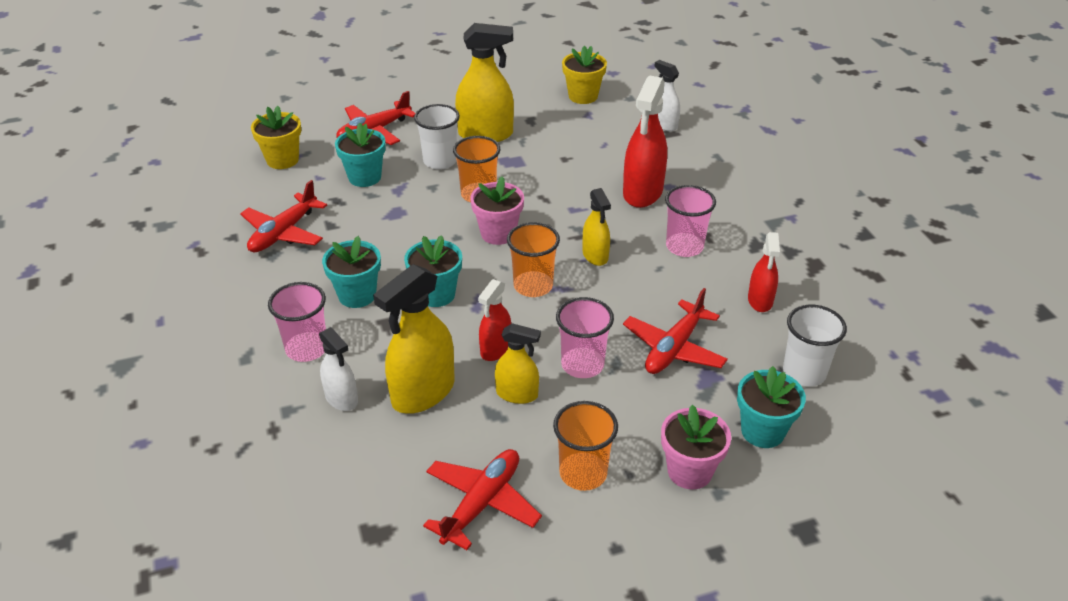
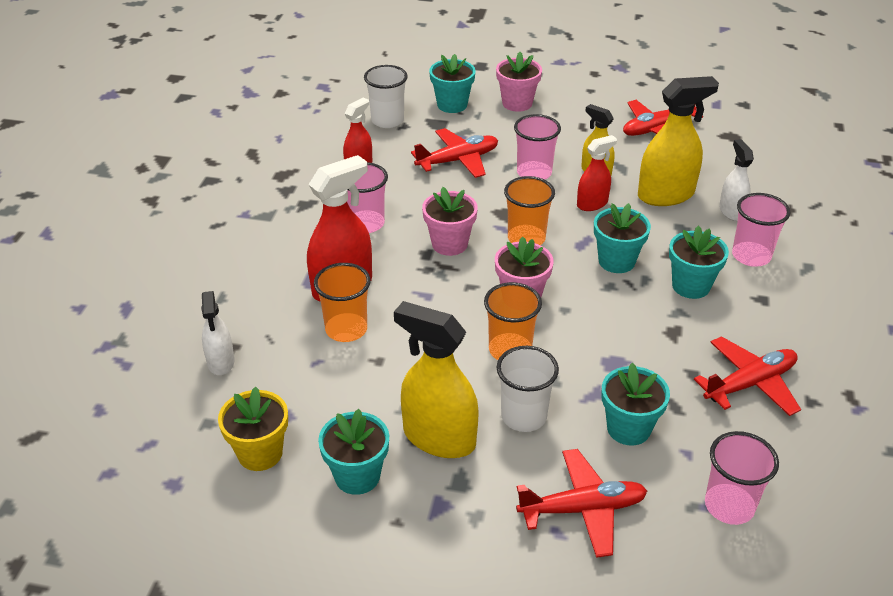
camera: 150 degrees left, 0 degrees up
(282, 160) = (729, 506): yellow flower pot -> pink cup
(517, 105) = (357, 476): none -> turquoise flower pot
(583, 473) = (583, 122): orange cup -> orange cup (346, 329)
(595, 255) = (449, 244): yellow spray bottle -> pink flower pot

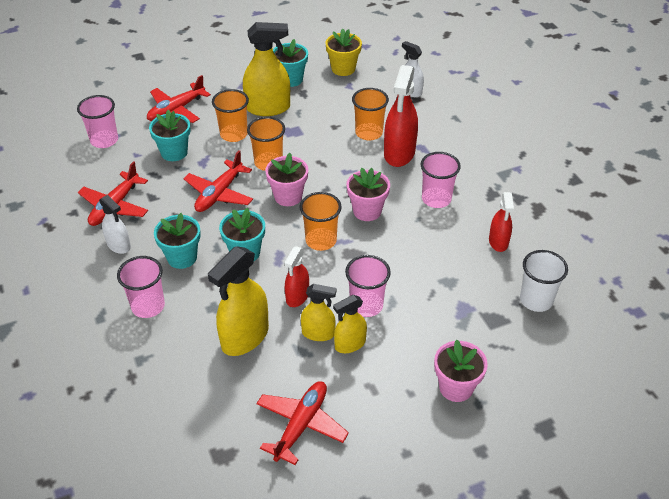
camera: 145 degrees right, 5 degrees up
(452, 105) = (508, 351): turquoise flower pot -> none
(458, 160) = (435, 286): red plane -> red plane (219, 194)
(523, 416) = (233, 134): white cup -> orange cup
(575, 155) = (350, 344): none -> yellow spray bottle
(731, 211) = (181, 346): white spray bottle -> white spray bottle (119, 245)

